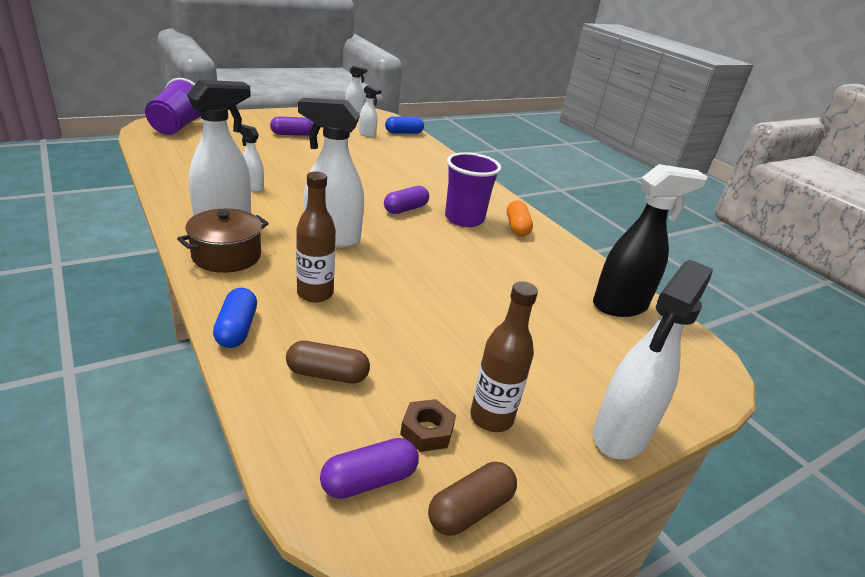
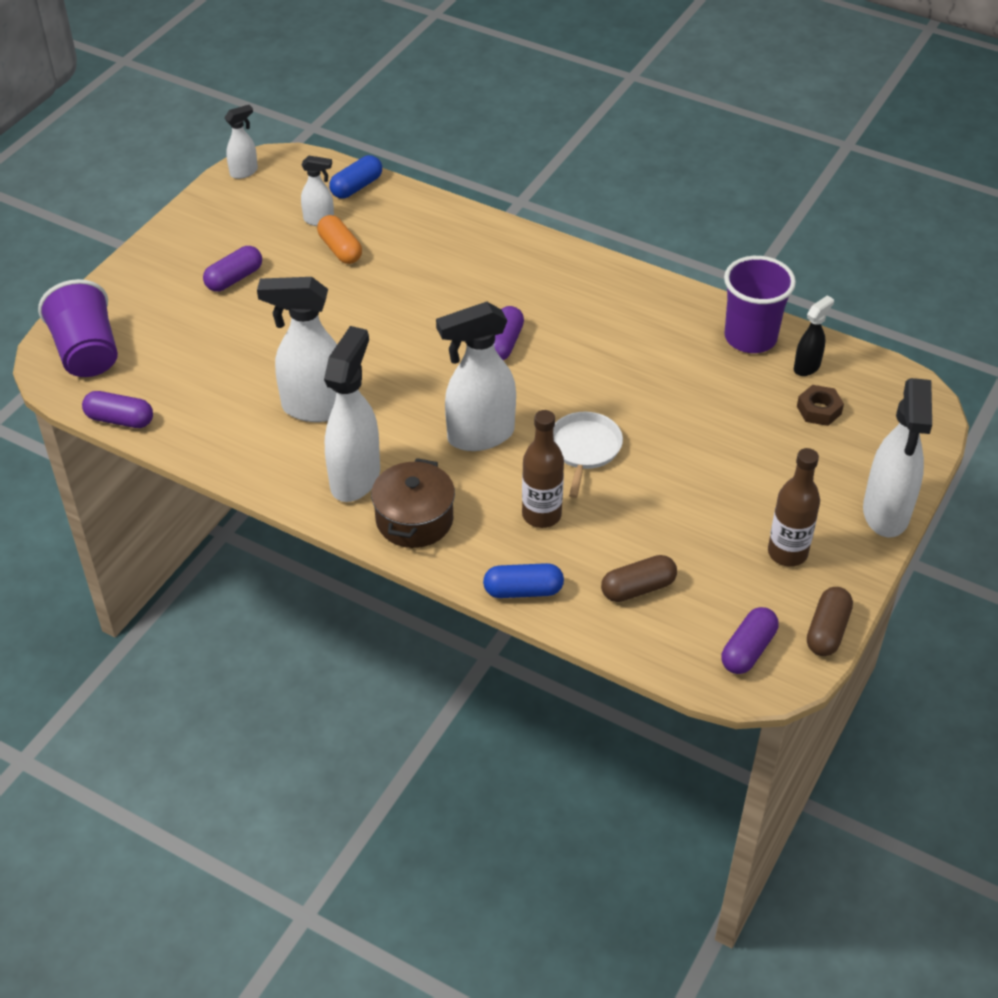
camera: 25 degrees left, 15 degrees up
(146, 150) = (120, 419): none -> purple capsule
(237, 329) = (523, 590): blue capsule -> blue capsule turned 60 degrees counterclockwise
(252, 187) = (314, 408): white spray bottle -> white spray bottle, size x1.96
(394, 275) = (584, 449): none -> white pan
(427, 431) = (752, 591): brown nut -> brown nut (819, 410)
(464, 219) = (575, 323): purple cup -> purple cup (750, 338)
(517, 227) = (637, 304): orange capsule -> orange capsule (340, 249)
(620, 306) = (807, 367): black spray bottle -> black spray bottle, size x0.51

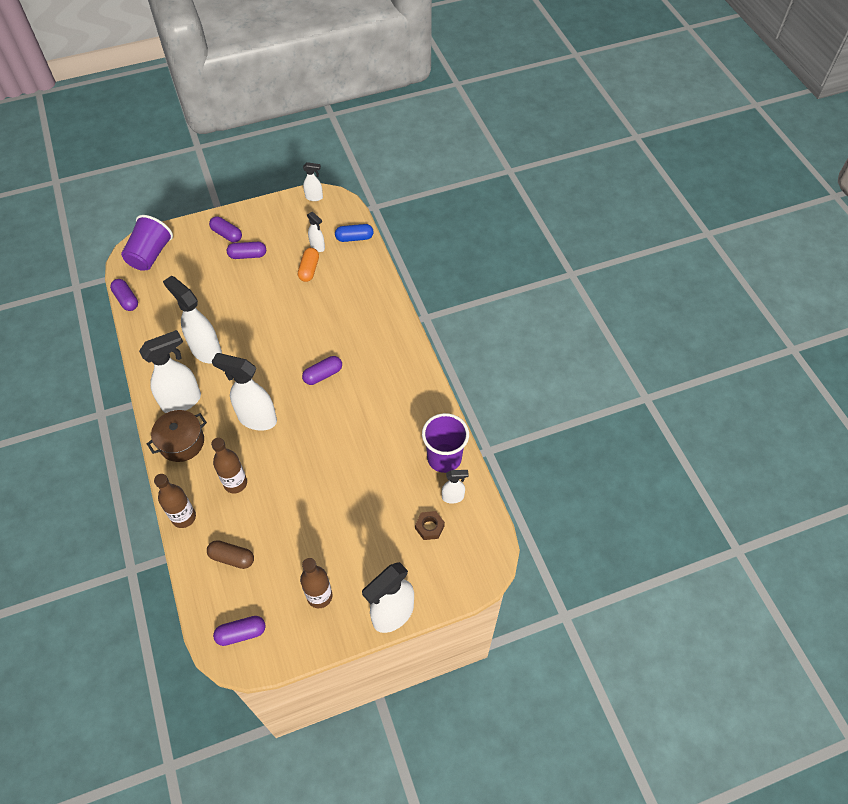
camera: 40 degrees right, 10 degrees up
(173, 272) = (227, 234): none -> purple capsule
(523, 590) = (184, 517): blue capsule -> brown bottle
(584, 449) = (294, 462): white pan -> none
(807, 367) = (453, 497): black spray bottle -> white spray bottle
(827, 631) = (288, 655): brown capsule -> none

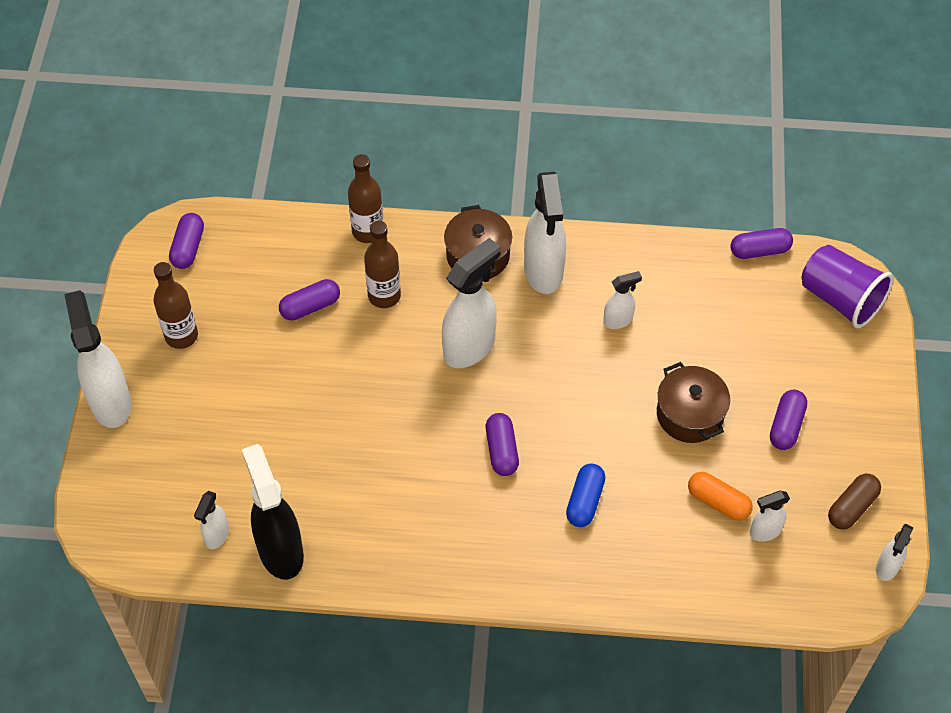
camera: 115 degrees right, 0 degrees up
(206, 350) = (618, 320): white spray bottle -> white spray bottle, size x0.51
(227, 234) = (845, 410): purple capsule -> purple capsule (310, 306)
(232, 558) = (285, 264): brown capsule -> brown capsule (851, 507)
(258, 297) = (689, 414): none -> brown pot
(354, 238) = (762, 595): blue capsule -> blue capsule (585, 501)
(429, 527) = (193, 489): brown nut -> none
(444, 458) = (280, 551): purple cup -> black spray bottle

